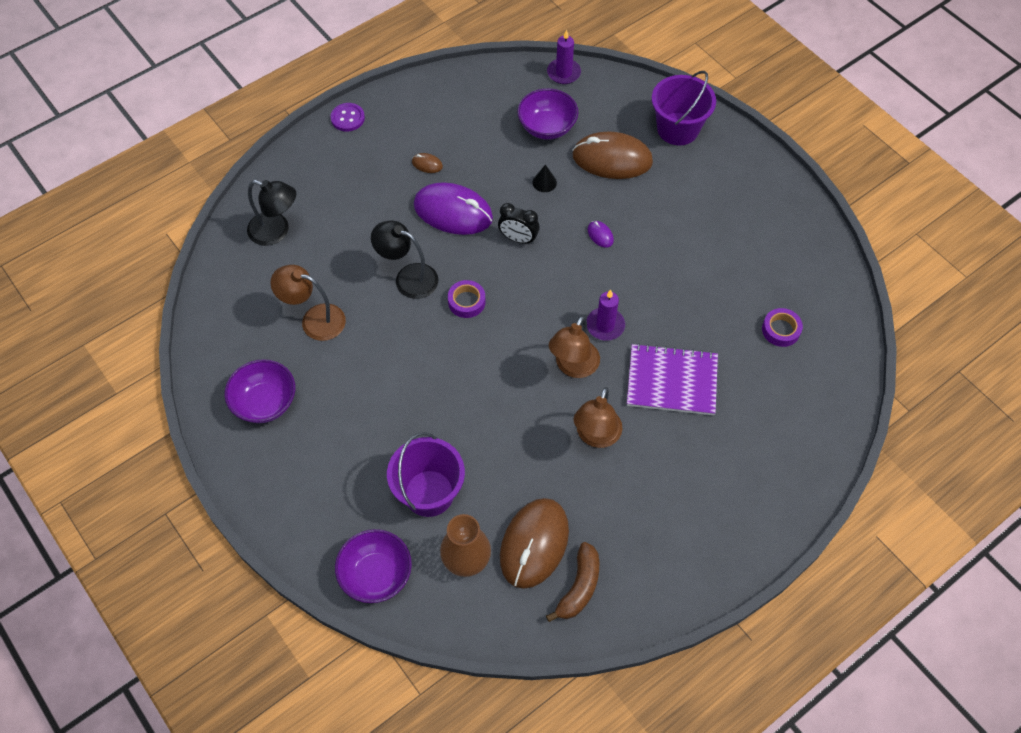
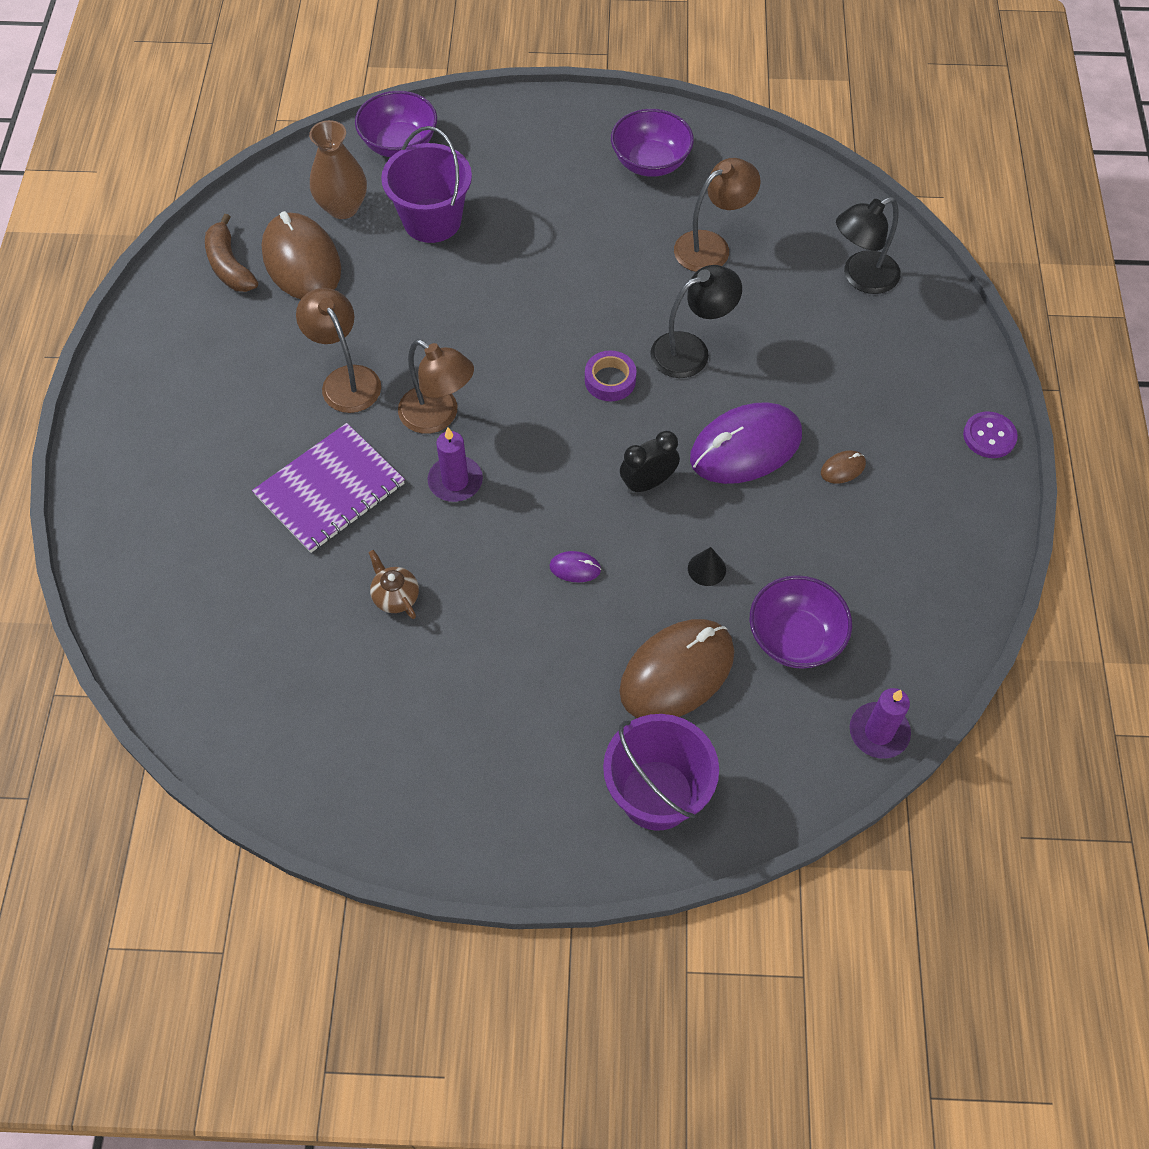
camera: 130 degrees right, 0 degrees up
(573, 367) = (438, 416): brown lamp -> brown lamp turned 150 degrees clockwise
(697, 299) = (395, 596): none -> brown teapot
(781, 330) = (271, 647): purple tape -> none

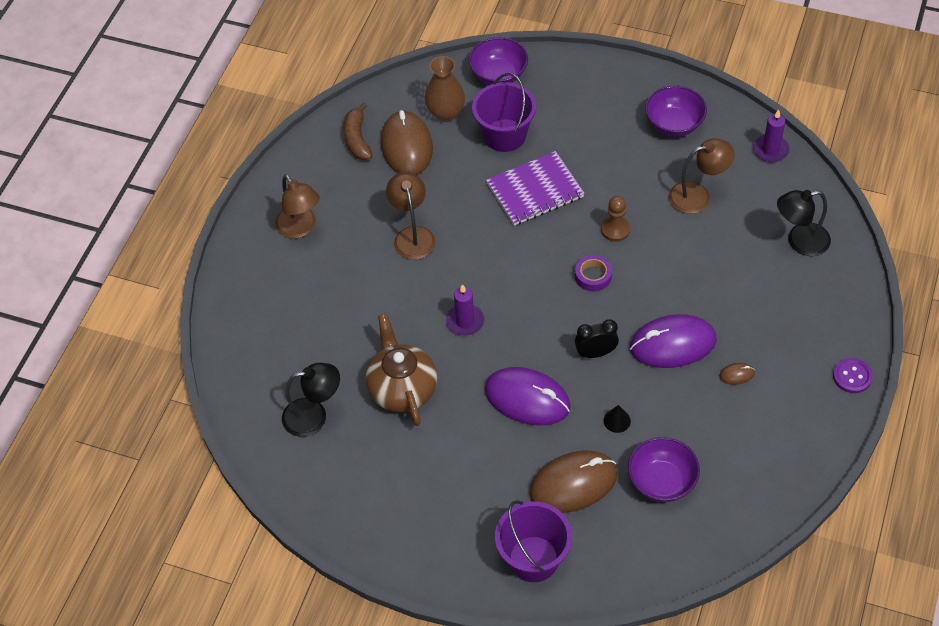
camera: 20 degrees right, 5 degrees down
(330, 490) = (380, 308): purple notebook -> purple notebook (535, 190)
(395, 596) = (402, 389): brown teapot -> brown teapot, size x2.14
(438, 416) = (467, 275): brown lamp -> brown lamp (300, 228)
(575, 568) = (527, 399): purple mouse -> purple mouse, size x2.48
(619, 313) = (615, 230): none -> brown pawn
(691, 350) = (657, 267): black lamp -> black lamp (314, 416)
(878, 732) = (697, 557): purple candle -> purple candle (770, 150)

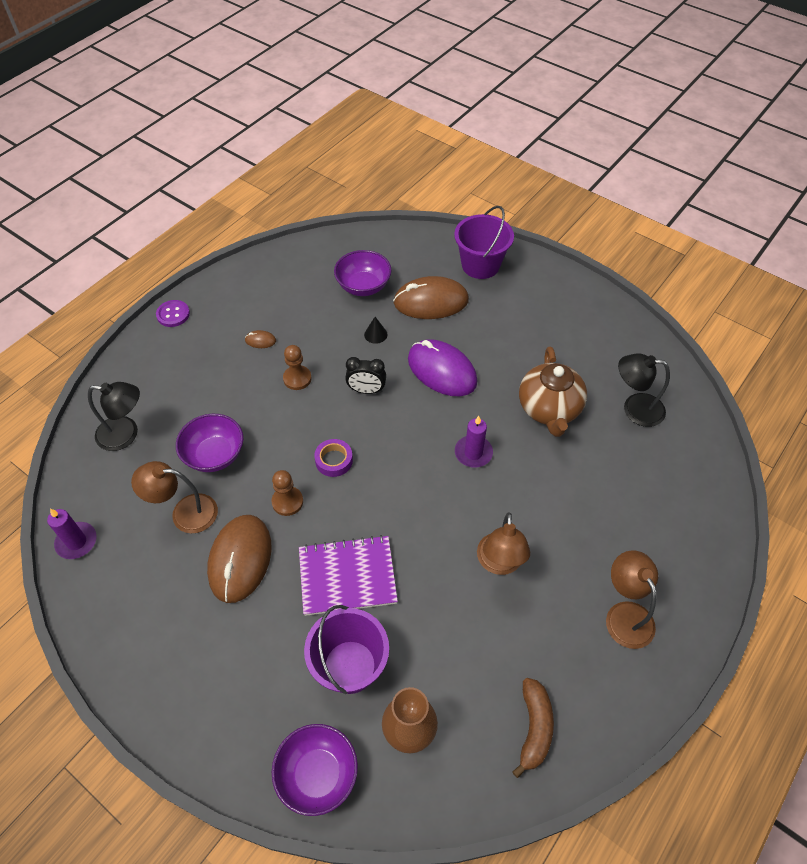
camera: 165 degrees left, 0 degrees up
(406, 146) = (474, 693): brown mouse -> brown mouse (240, 559)
(672, 344) = (297, 378): purple mouse -> brown pawn
(674, 124) = (151, 612): purple bowl -> purple bowl (214, 455)

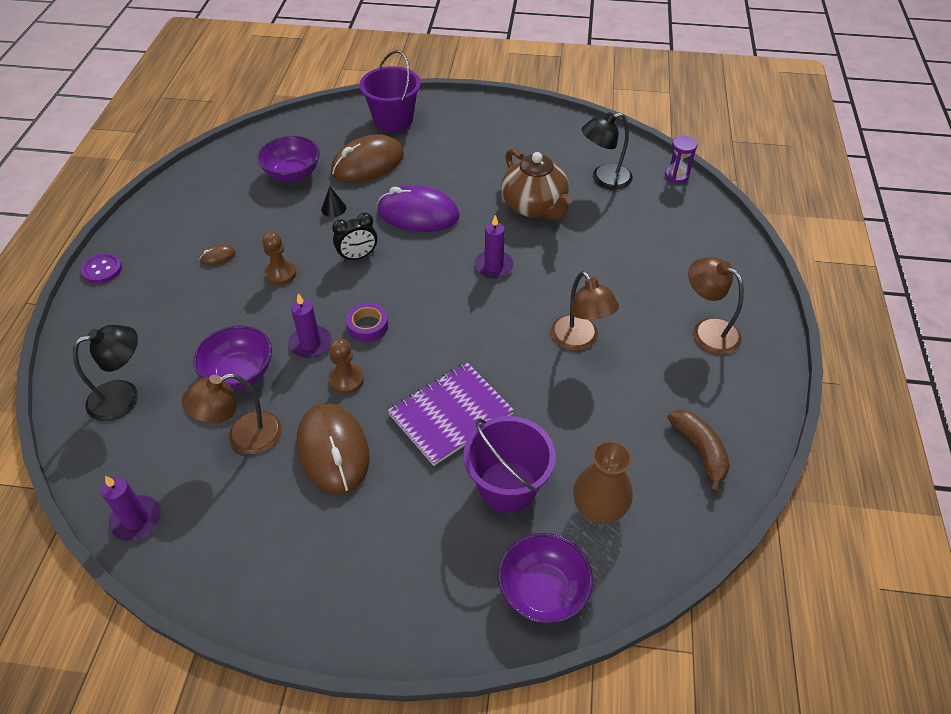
camera: 30 degrees left, 5 degrees down
(281, 455) = (310, 343): none -> purple candle
(710, 437) = (676, 176): none -> purple hourglass

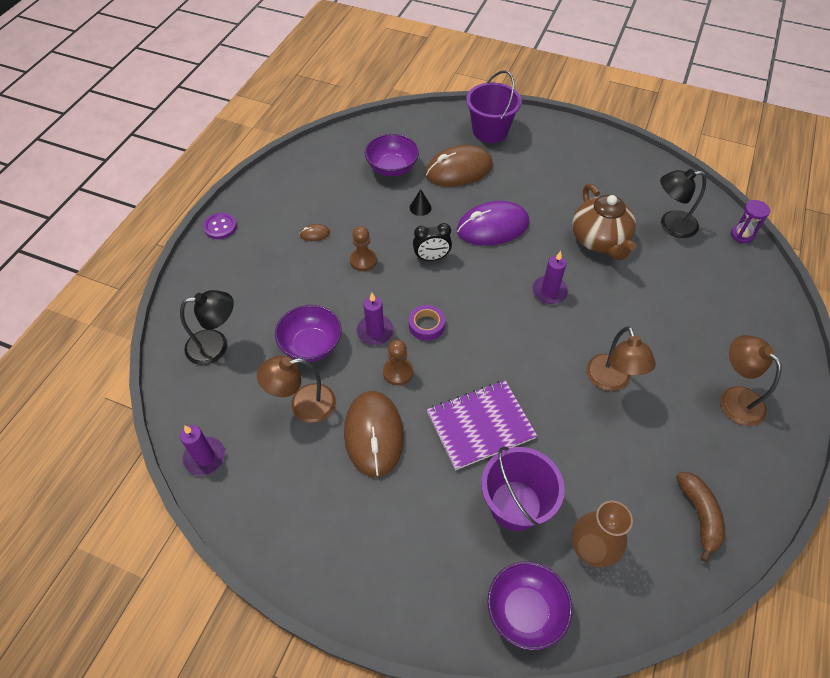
camera: 15 degrees right, 5 degrees up
(418, 214) = (492, 227): purple mouse -> purple mouse turned 45 degrees counterclockwise

